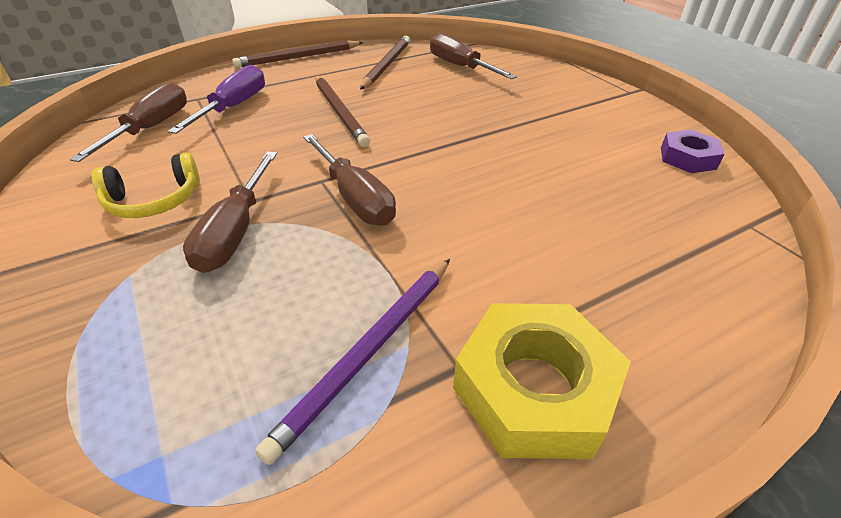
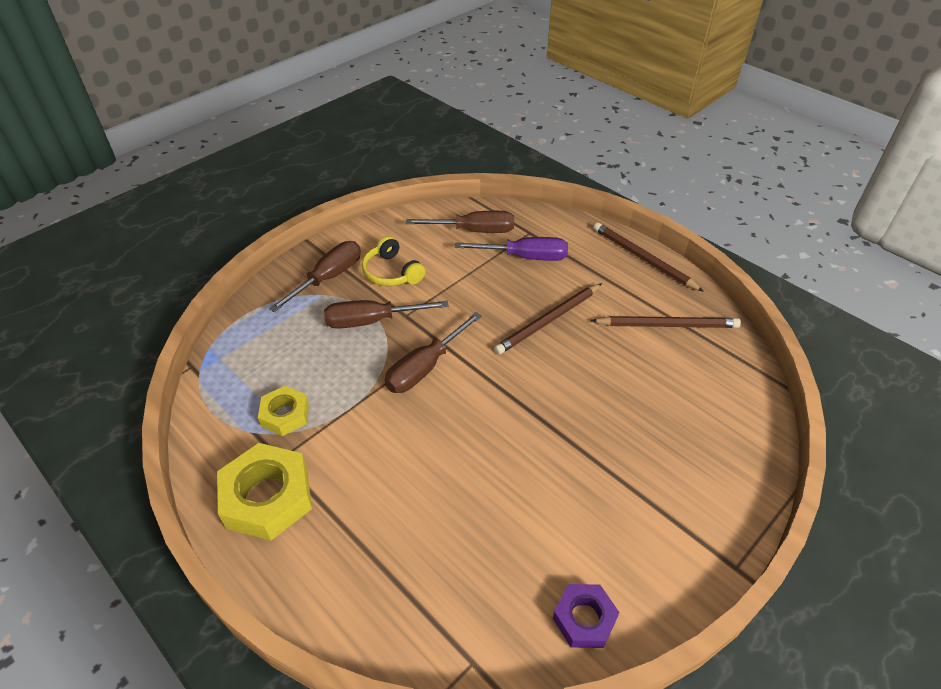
camera: 75 degrees right, 5 degrees up
(369, 351) = (285, 415): purple pencil -> yellow nut
(460, 66) = (703, 385): brown screwdriver -> brown screwdriver (329, 277)

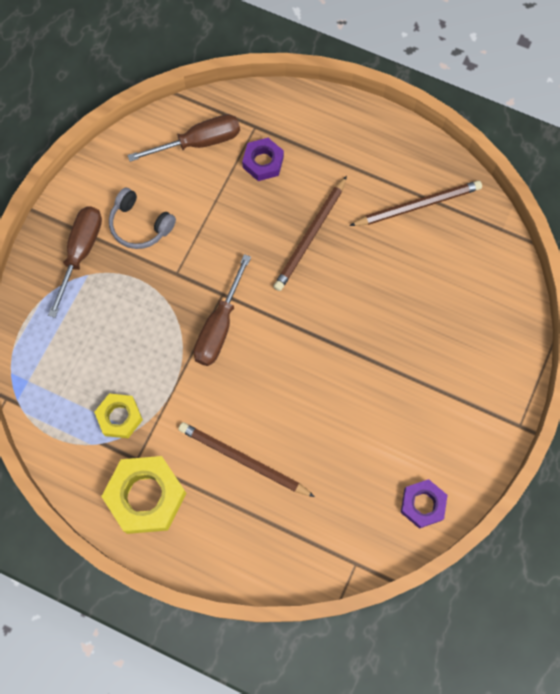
camera: 20 degrees left, 25 degrees up
(371, 321) = (147, 291): brown screwdriver -> none
(392, 272) = (140, 225): yellow headphones -> grey headphones
(526, 257) = (263, 162): purple screwdriver -> purple nut
(643, 259) = (376, 127): brown pencil -> brown pencil (243, 460)

